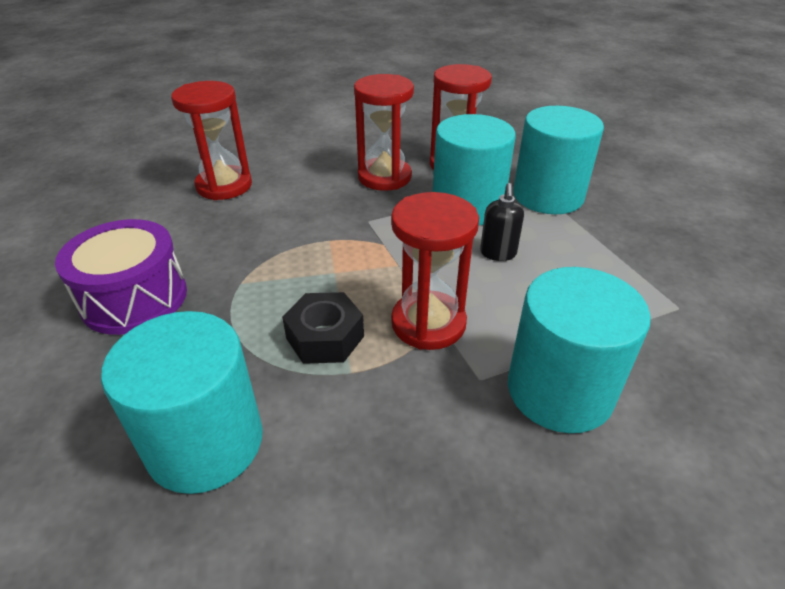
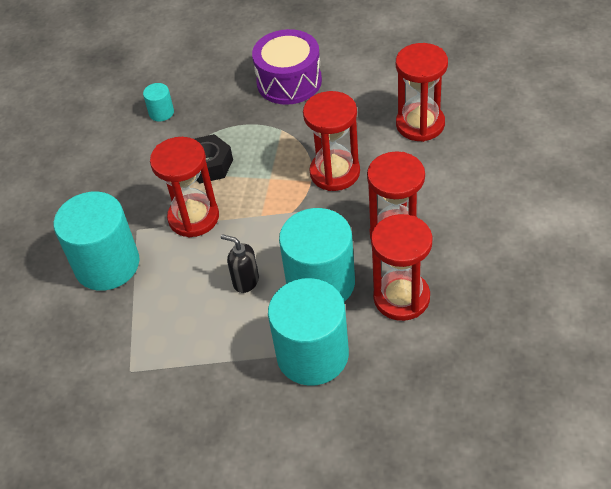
camera: 115 degrees right, 10 degrees up
(205, 442) = (161, 112): turquoise cylinder -> turquoise cylinder, size x0.44
(311, 226) = (335, 172): none -> red hourglass

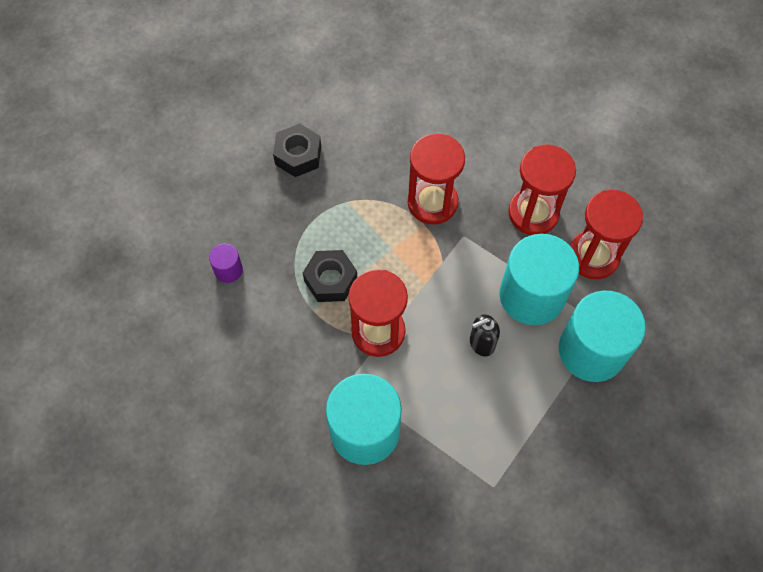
camera: 55 degrees left, 15 degrees up
(161, 112) = (228, 270): turquoise cylinder -> purple cylinder
(289, 81) = (298, 155): purple drum -> black nut
(420, 124) = (442, 112): red hourglass -> none

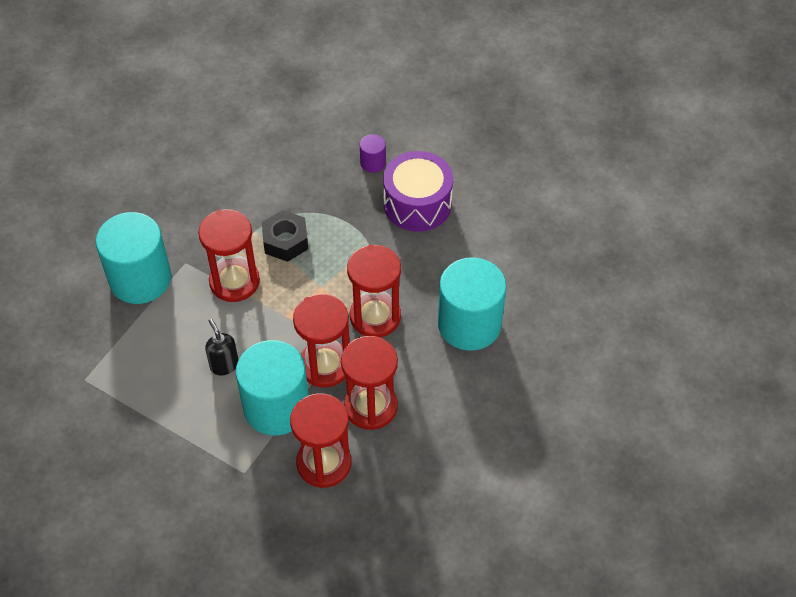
camera: 85 degrees right, 10 degrees down
(228, 270) = (292, 166): purple cylinder -> purple cylinder (373, 163)
(298, 155) = (417, 204): black nut -> purple drum
(486, 250) = (325, 365): none -> red hourglass
(591, 350) = (218, 461): turquoise cylinder -> turquoise cylinder (469, 324)

